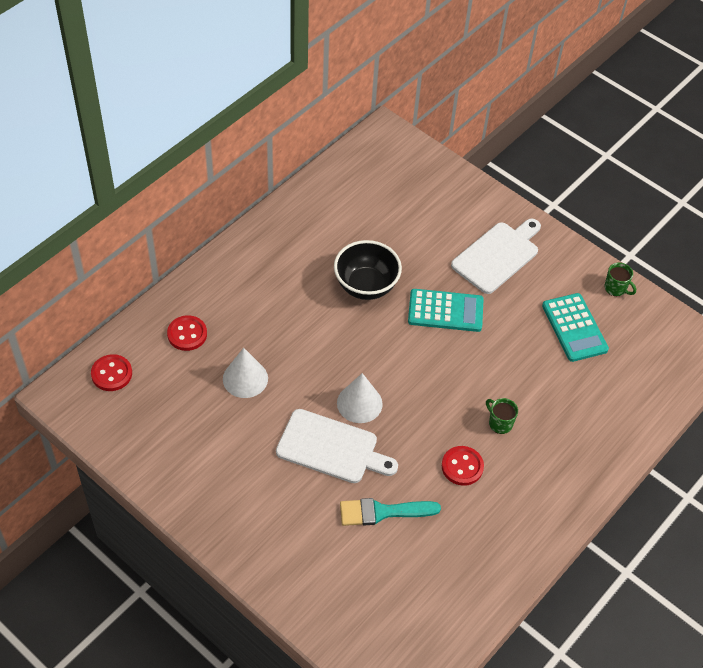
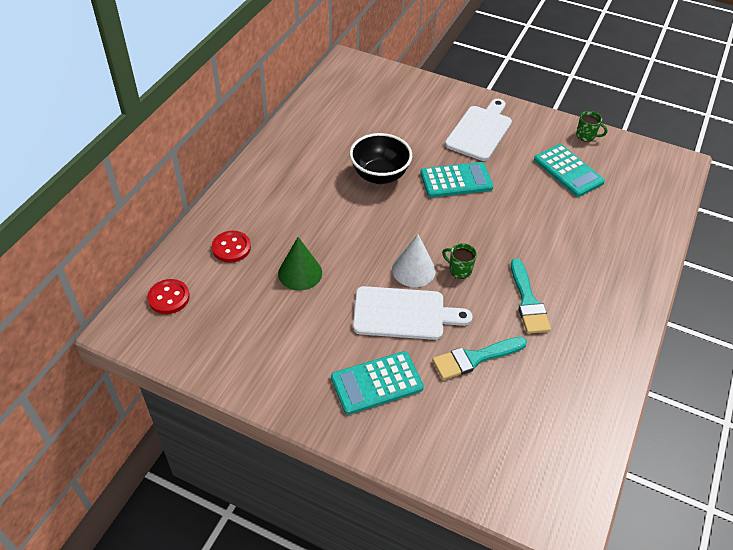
camera: 15 degrees left, 5 degrees down
(245, 378) = (300, 273): white cone -> green cone
(278, 512) = (377, 383): none -> turquoise calculator
(462, 466) = (528, 301): red button -> turquoise brush
(500, 423) = (543, 258): green mug -> green mug (459, 270)

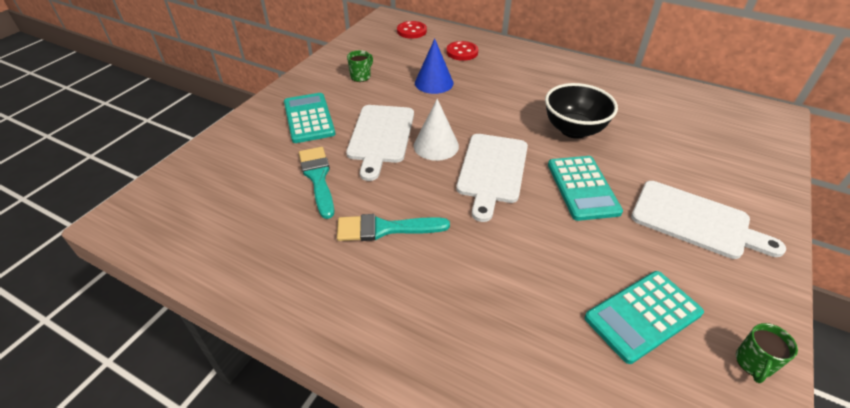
camera: 95 degrees right, 5 degrees down
(300, 273) = (434, 83): green cone -> blue cone
(444, 232) = (492, 171): none -> white cutting board
(459, 270) = (435, 178): green mug -> green mug (361, 76)

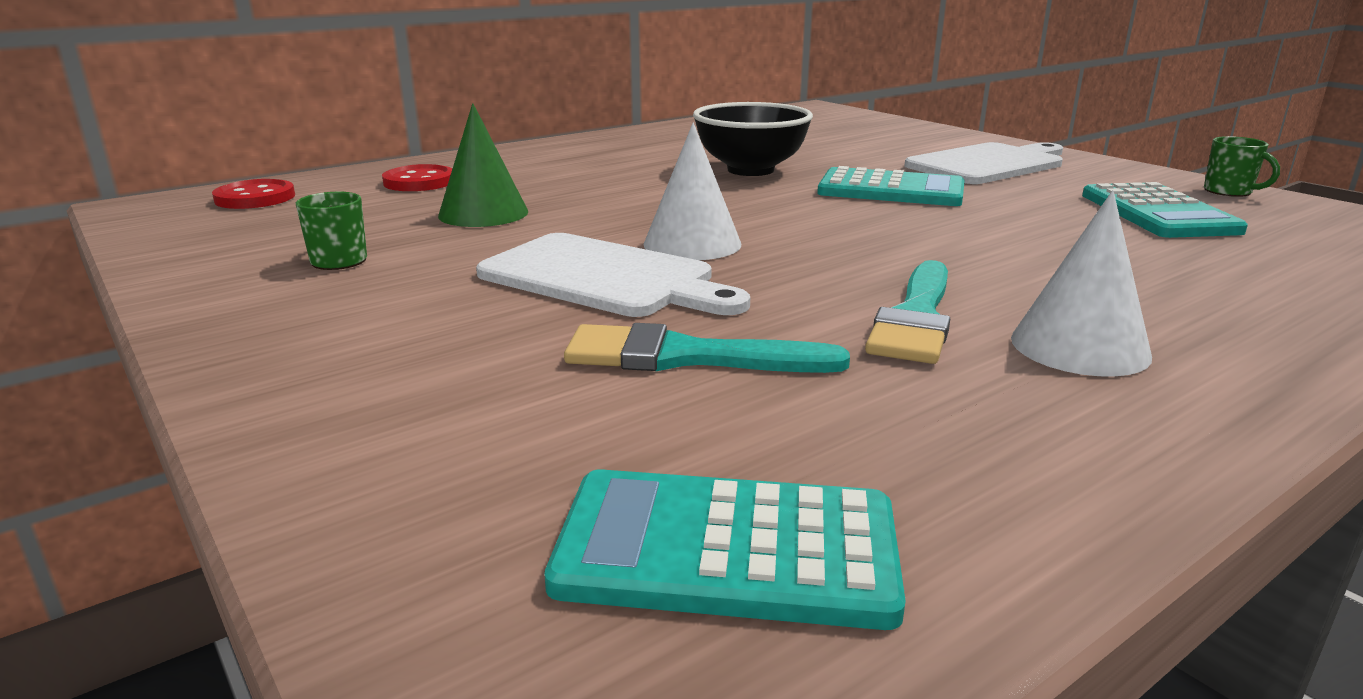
camera: 65 degrees left, 20 degrees down
(308, 118) = (418, 335): turquoise calculator -> turquoise calculator (727, 550)
(379, 284) = (1079, 347): none -> white cone
(434, 83) = (483, 213): blue cone -> green cone
(492, 171) = (806, 224): white cutting board -> none

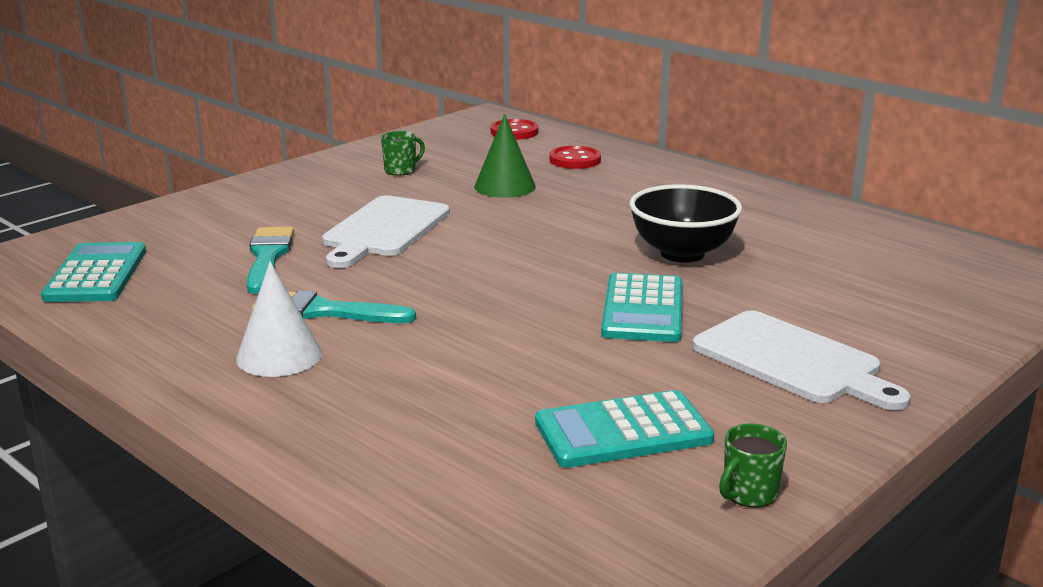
camera: 80 degrees right, 0 degrees up
(692, 244) = (457, 246): white cone -> none

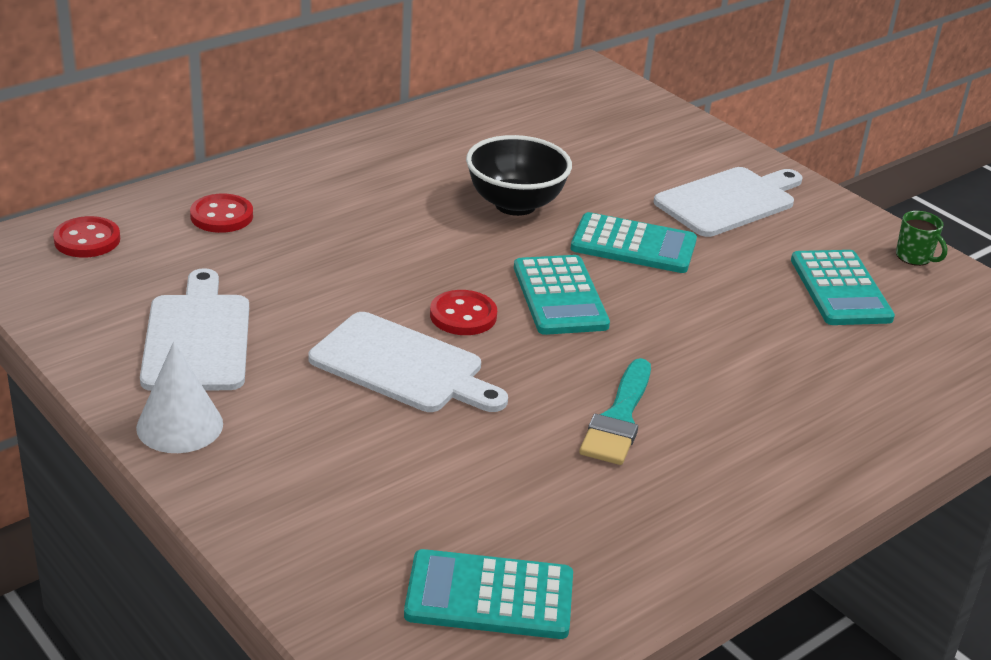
camera: 85 degrees left, 10 degrees up
(268, 257) = (465, 454): turquoise brush -> none
(279, 356) = (717, 450): white cone -> white cone (180, 425)
(401, 170) = (197, 338): green mug -> white cutting board
(468, 244) = (463, 315): none -> red button
(505, 186) = (292, 272): green cone -> none
(520, 280) = (560, 296): none -> turquoise calculator

